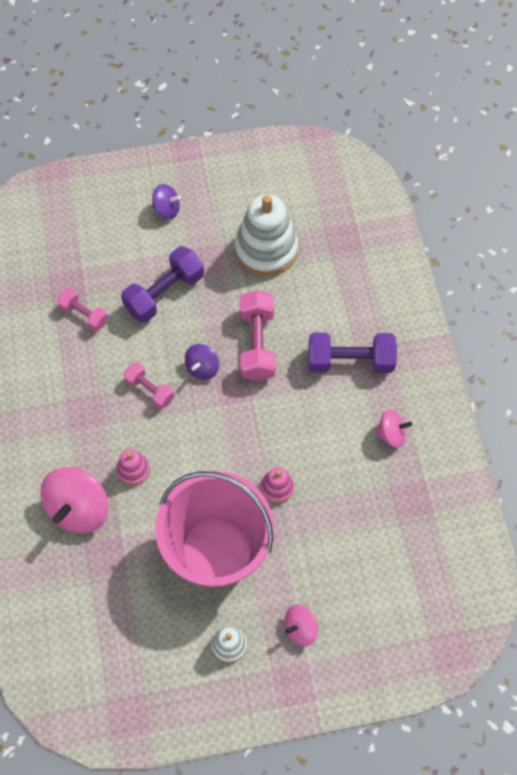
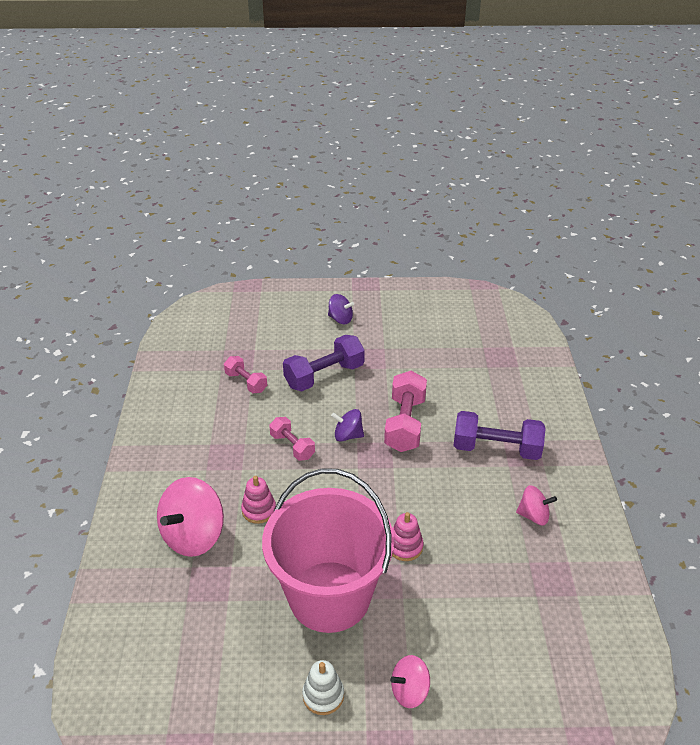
camera: 10 degrees right, 25 degrees down
(202, 368) = (348, 435): purple spinning top -> purple spinning top turned 60 degrees clockwise
(266, 249) = (426, 356): white stacking toy -> none

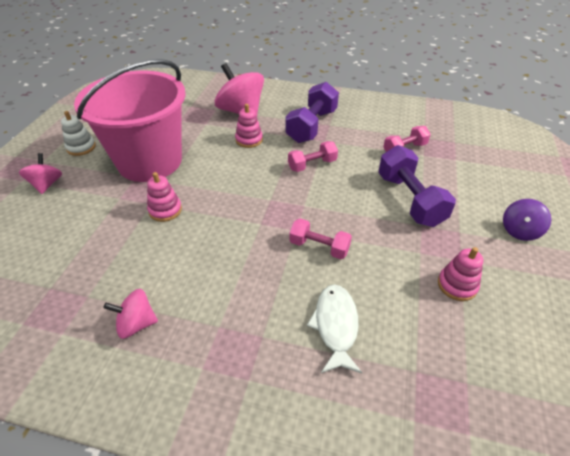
camera: 105 degrees right, 5 degrees up
(348, 435) = (315, 201): purple spinning top -> none
(405, 424) = (319, 247): pink dumbbell -> pink dumbbell, size x0.60
(410, 350) = (457, 285): none -> pink stacking toy
(474, 405) = (335, 325): none -> white fish
(496, 449) = (250, 323): purple dumbbell -> purple dumbbell (312, 126)
(533, 515) = (136, 324): pink spinning top -> pink spinning top turned 60 degrees clockwise

